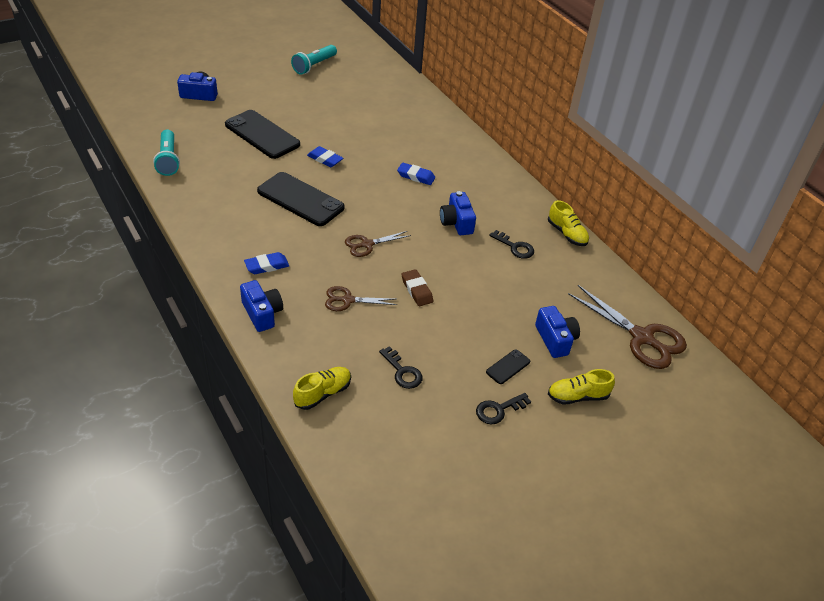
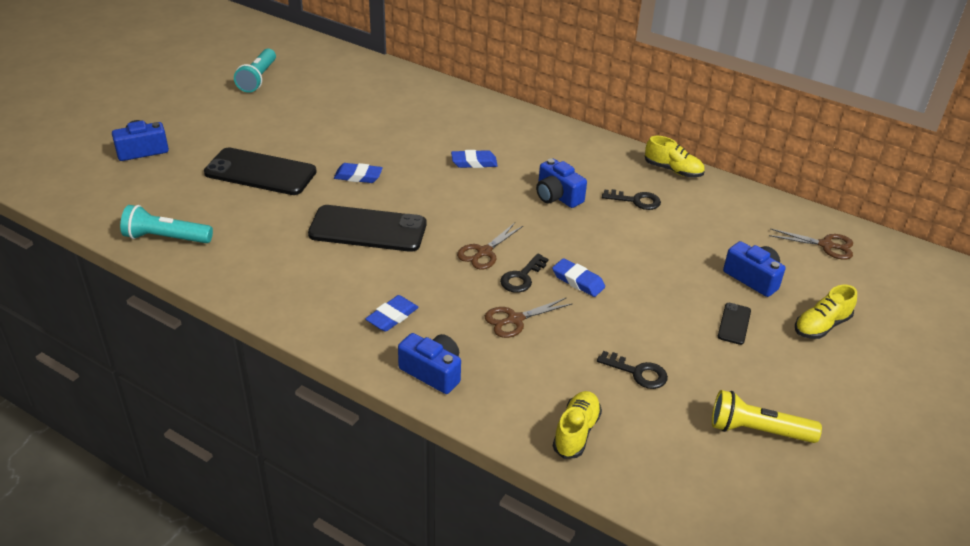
camera: 25 degrees left, 5 degrees down
(168, 160) = (166, 238): turquoise flashlight -> turquoise flashlight turned 135 degrees clockwise
(416, 290) = (578, 281): brown eraser -> blue eraser
(454, 449) = (757, 430): none -> yellow flashlight
(498, 410) = (763, 371): black key -> black key (522, 277)
(642, 337) = (826, 245): brown scissors -> brown scissors, size x0.57

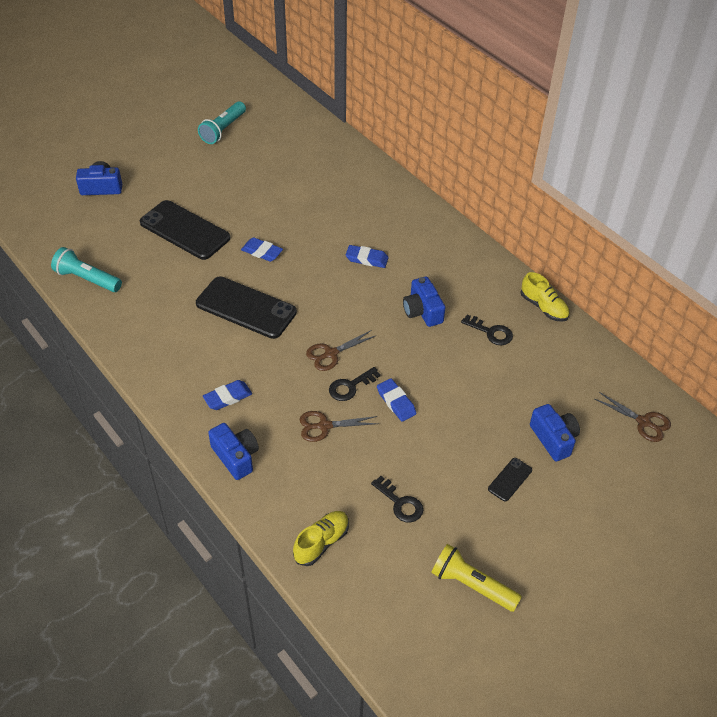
camera: 20 degrees right, 10 degrees up
(821, 326) = (588, 503): yellow shoe -> none

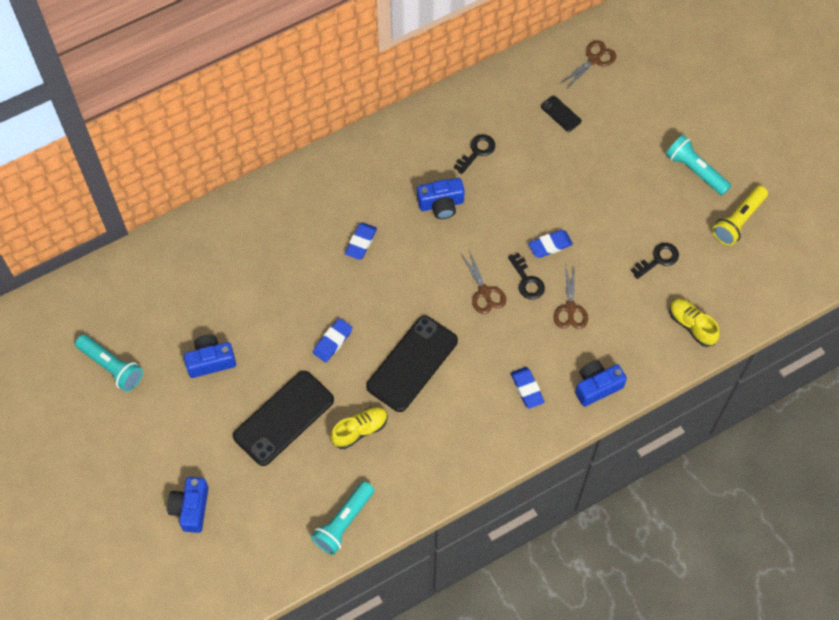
camera: 80 degrees left, 15 degrees up
(510, 479) = (642, 172): black phone -> black phone (561, 114)
(529, 534) = (695, 170): none -> turquoise flashlight
(543, 307) = (452, 101): yellow shoe -> yellow shoe (360, 430)
(553, 439) = (604, 130): blue camera -> blue camera (210, 361)

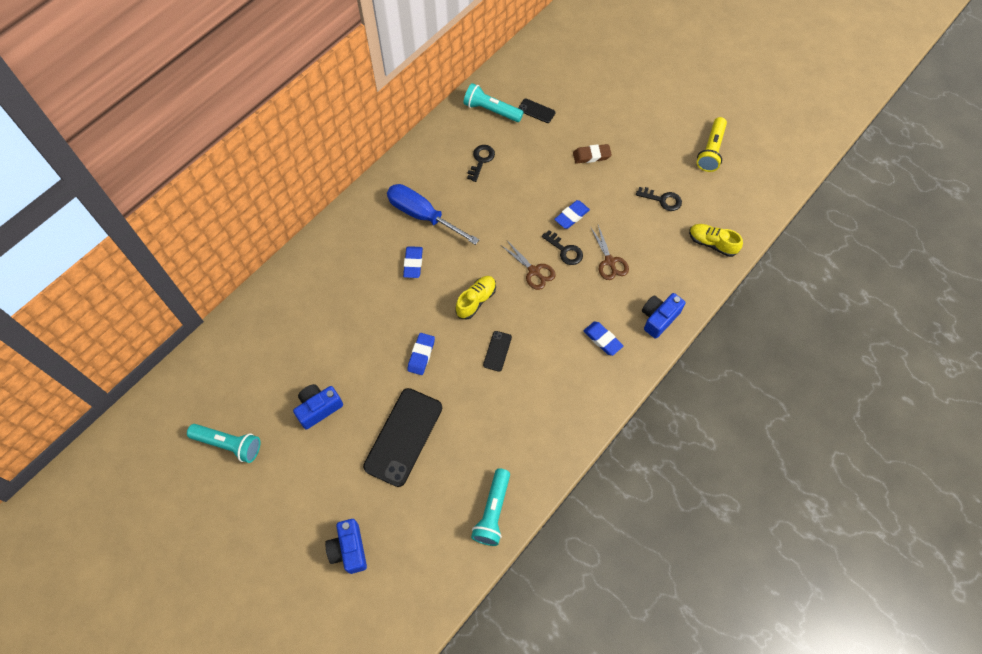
camera: 20 degrees left, 0 degrees up
(360, 430) = (475, 424): yellow shoe -> yellow shoe (476, 300)
(390, 193) = (422, 215): none -> blue screwdriver
(412, 364) = (497, 351): black phone -> black phone, size x0.45
(441, 204) = (468, 211): blue camera -> none
(594, 60) = (545, 62): brown scissors -> none
(600, 184) = (591, 156): none -> brown eraser
(658, 259) = (662, 200): black key -> black key turned 75 degrees clockwise
(695, 170) = (660, 122): turquoise flashlight -> turquoise flashlight (491, 110)

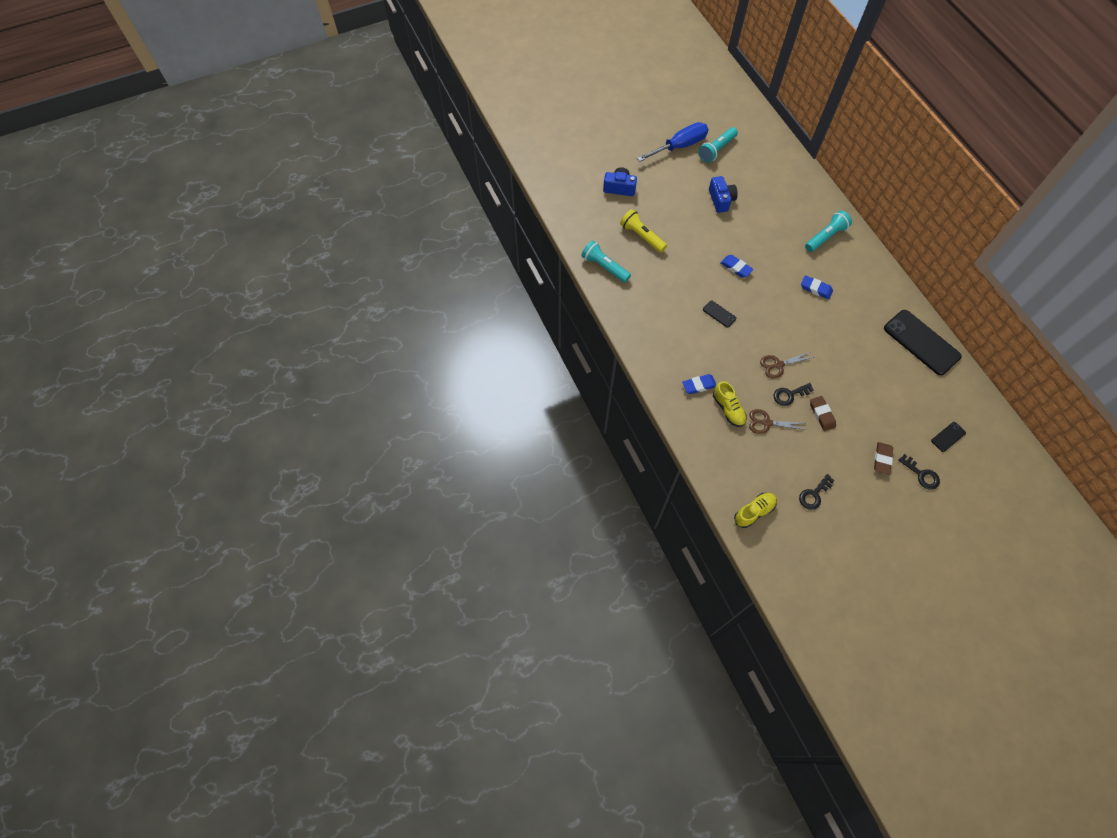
camera: 115 degrees right, 0 degrees up
(403, 436) = (679, 237): black phone -> black phone (921, 342)
(422, 215) = (859, 310): blue screwdriver -> blue screwdriver (679, 146)
(476, 300) = (767, 317): yellow shoe -> yellow shoe (728, 409)
(481, 160) = (903, 371): black key -> black key (921, 474)
(491, 110) = (958, 400): turquoise flashlight -> turquoise flashlight (825, 237)
(571, 216) = (821, 414): blue eraser -> brown eraser
(659, 318) = (700, 433): blue camera -> none
(711, 151) = (856, 567): yellow flashlight -> yellow flashlight (642, 236)

